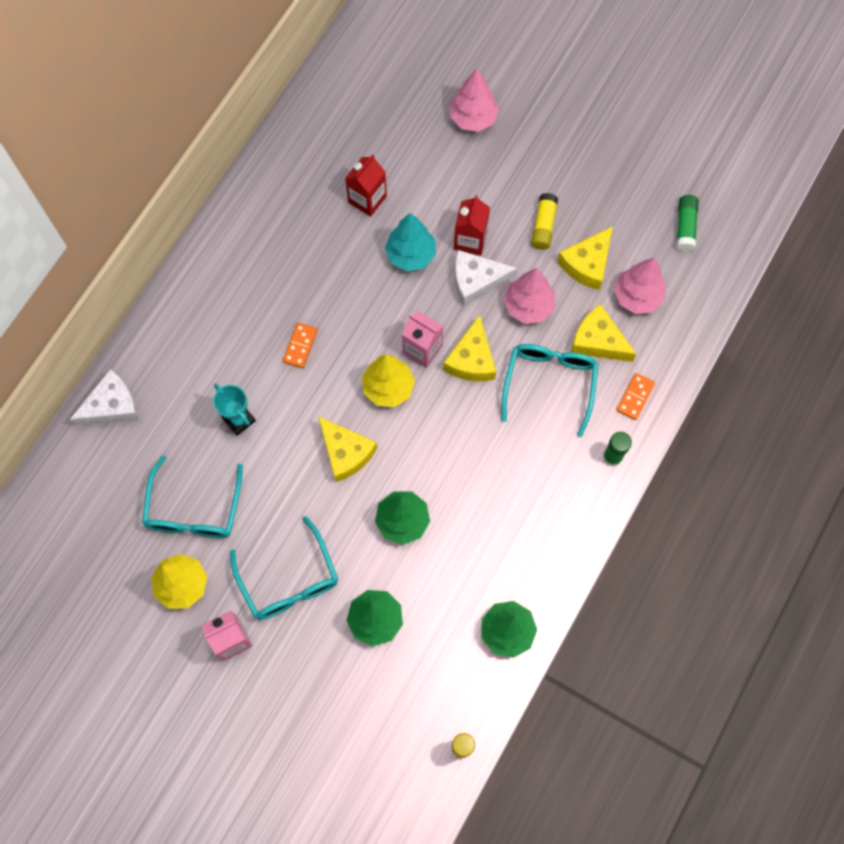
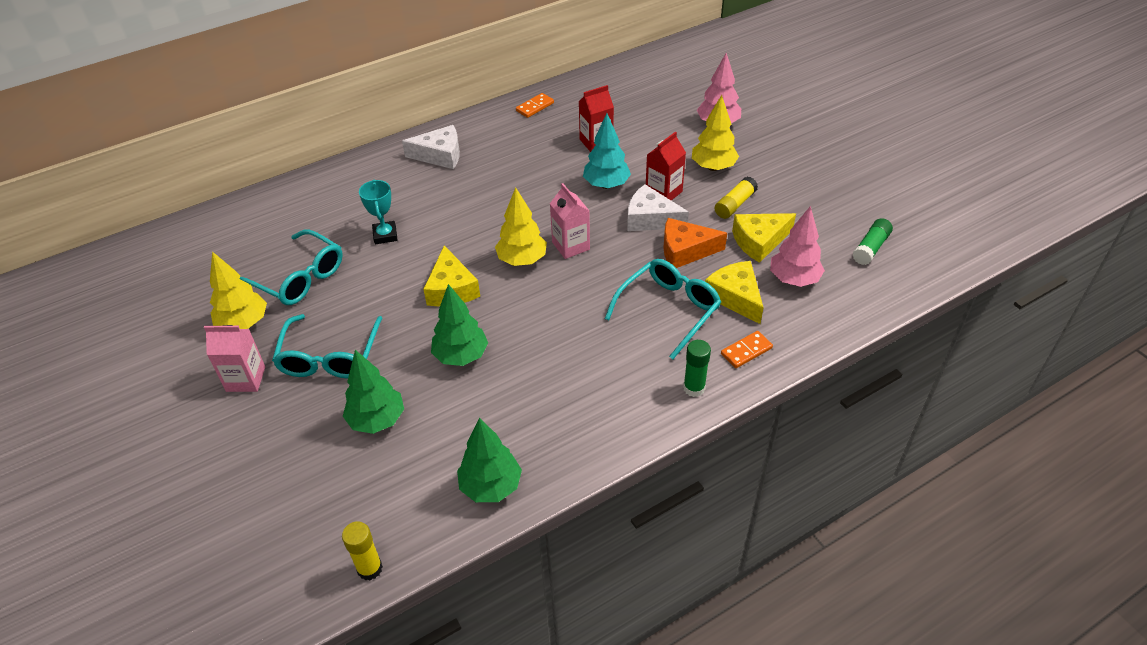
camera: 30 degrees right, 25 degrees down
(112, 406) = (300, 192): white cheese -> white cheese (440, 155)
(194, 509) = (299, 278): turquoise glasses -> turquoise glasses turned 90 degrees counterclockwise
(300, 346) = (472, 208): orange domino -> orange domino (535, 107)
(471, 359) = (608, 268): yellow cheese -> none
(499, 184) = (713, 167): none -> yellow tree
(528, 306) = (685, 251): pink tree -> orange cheese

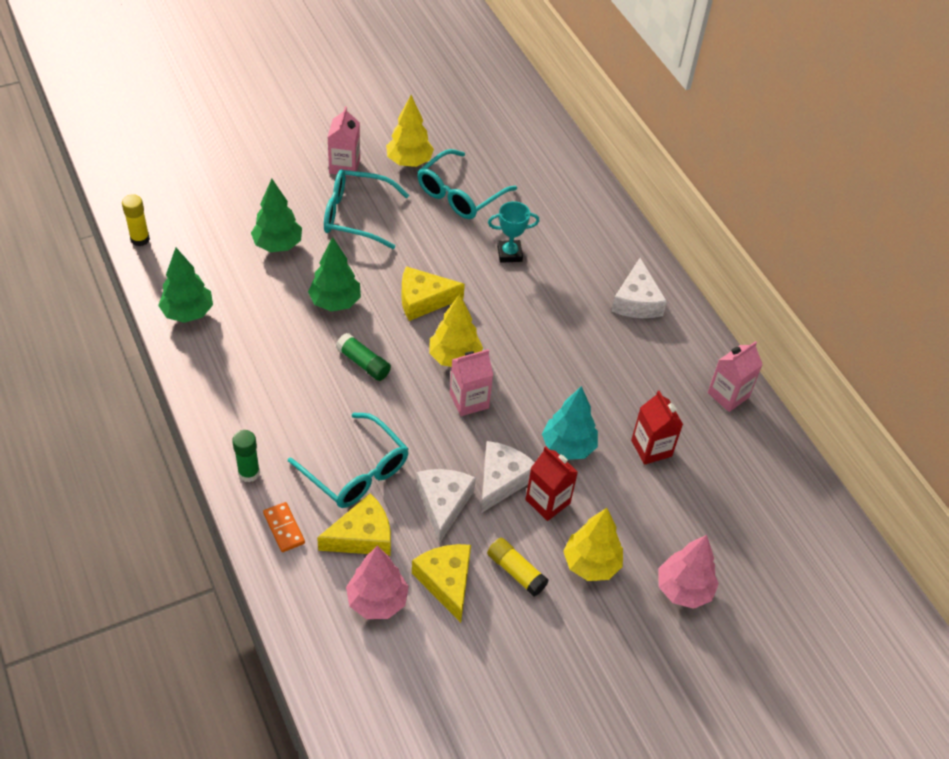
camera: 90 degrees right, 5 degrees up
(535, 107) = (728, 395): orange domino -> pink carton
(685, 251) = (443, 504): orange cheese -> white cheese
(871, 248) = (414, 702): green glue stick -> green glue stick (363, 363)

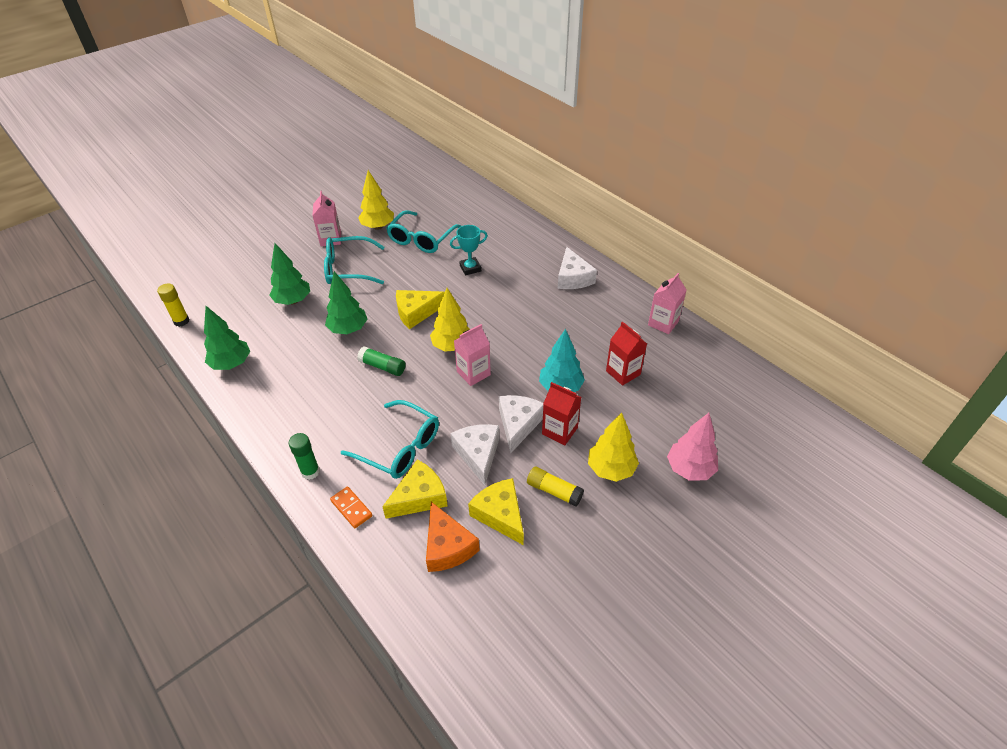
camera: 10 degrees left, 5 degrees down
(377, 601) = (447, 546): pink tree -> orange cheese

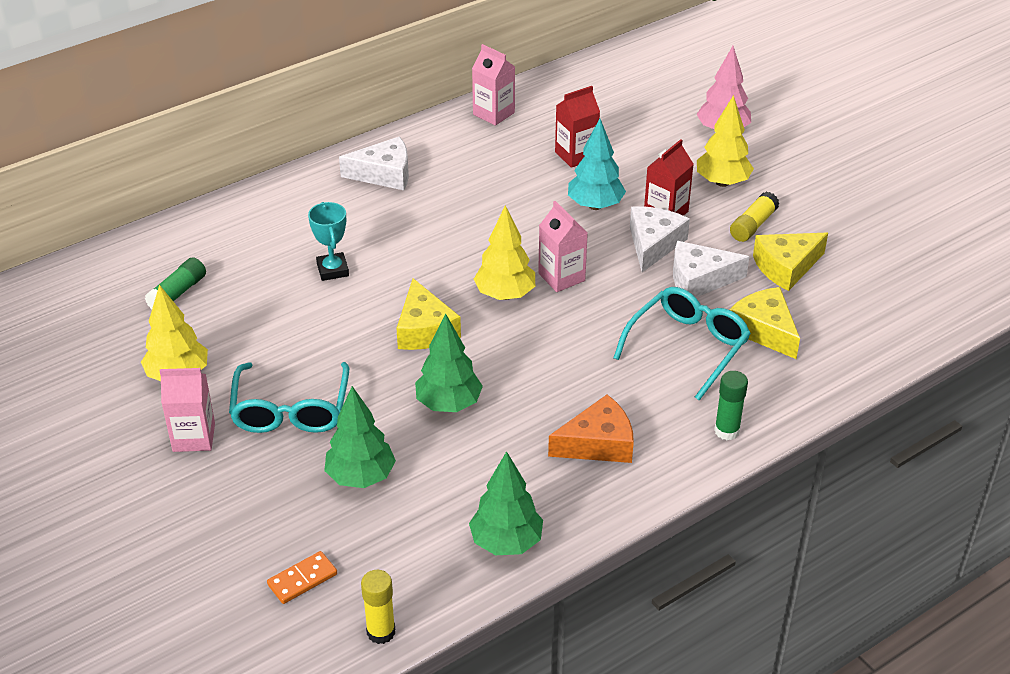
camera: 85 degrees left, 5 degrees down
(351, 508) = (783, 389): orange domino -> orange domino (302, 579)
(382, 367) = (537, 364): green glue stick -> green glue stick (178, 293)
(421, 239) = (236, 321): turquoise glasses -> none
(447, 546) = (830, 309): orange cheese -> orange cheese (598, 443)
(518, 424) = (653, 244): white cheese -> white cheese turned 90 degrees clockwise

